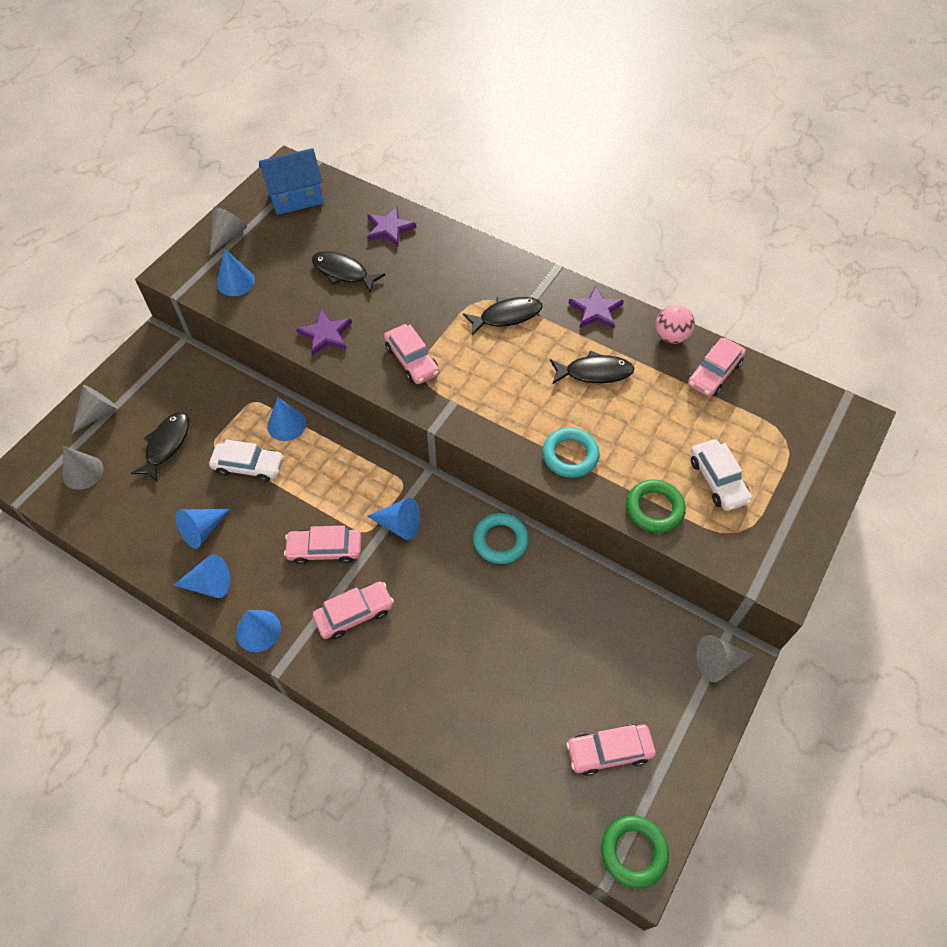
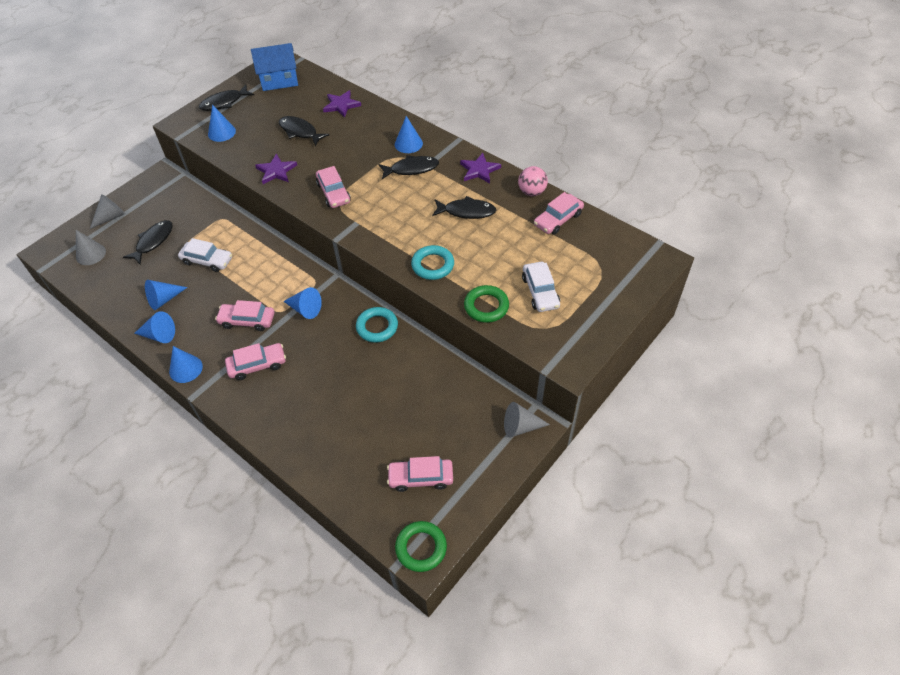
camera: 10 degrees right, 5 degrees down
(228, 236) = (224, 102): grey cone -> black fish
(286, 424) = (241, 235): blue cone -> blue cone (408, 144)

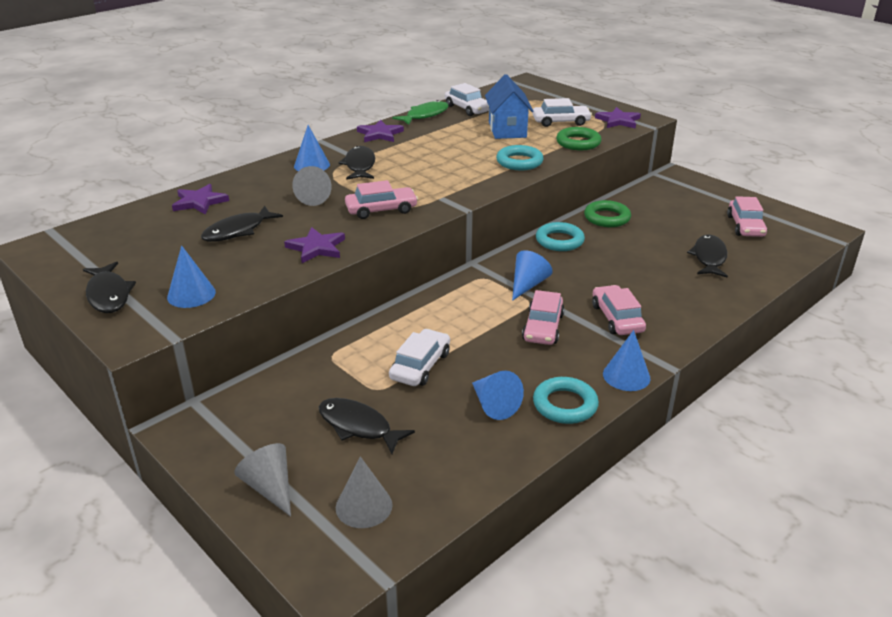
camera: 85 degrees left, 20 degrees down
(159, 335) = (565, 405): blue cone -> turquoise ring
(279, 81) = (94, 247): blue house -> blue house (507, 129)
(421, 548) = (817, 229): green ring -> green ring (607, 218)
(466, 211) = (443, 143): black fish -> black fish (709, 257)
(520, 427) = (678, 180): grey cone -> grey cone (315, 197)
(532, 192) = (425, 115): pink ball -> green fish
(555, 340) = (618, 121): none -> purple star
(558, 219) = (467, 109): pink car -> white car

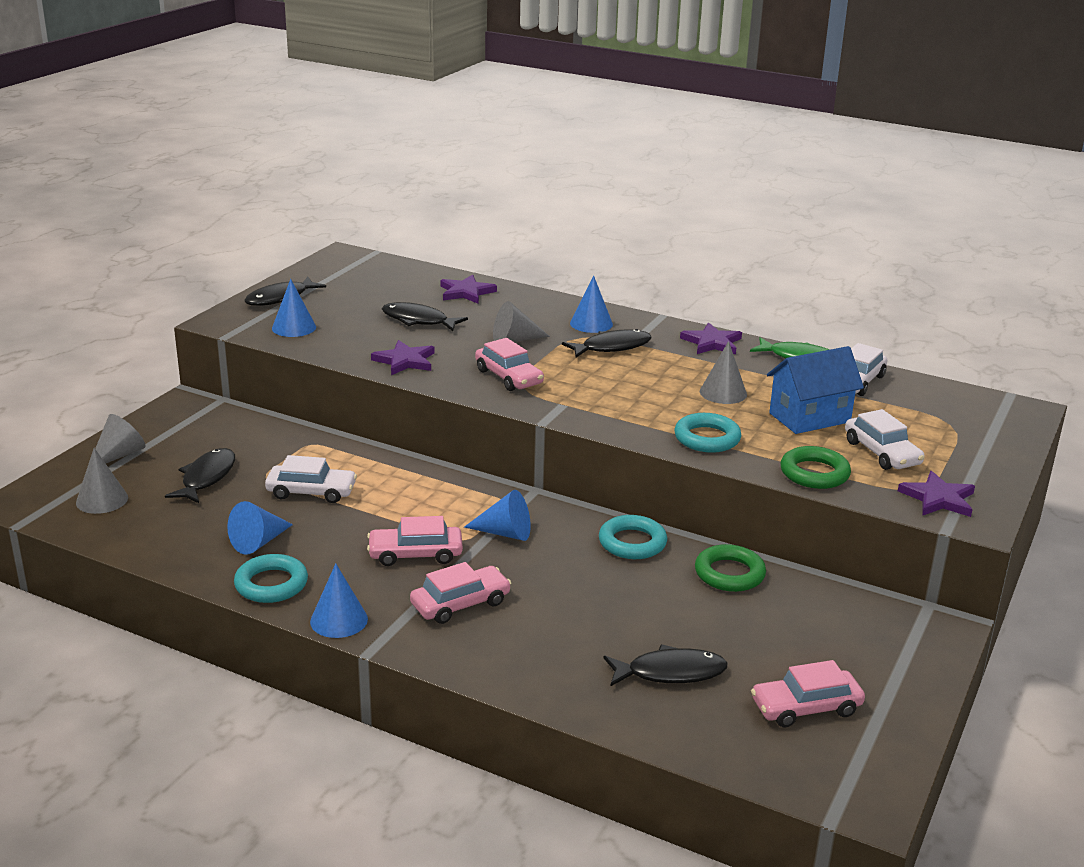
camera: 70 degrees right, 5 degrees down
(458, 145) = (723, 393): none -> grey cone

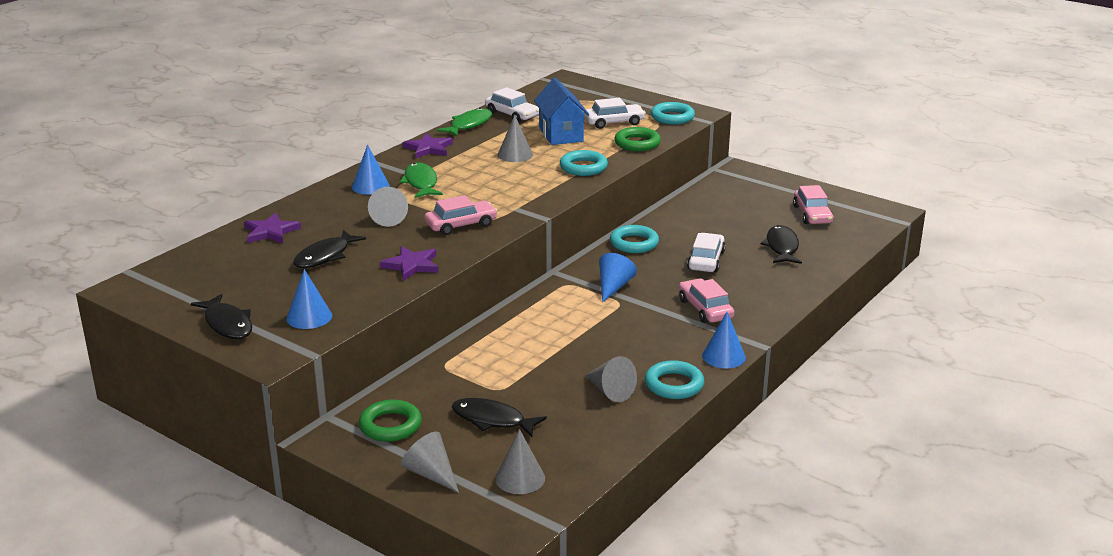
camera: 80 degrees left, 0 degrees up
(259, 542) = (610, 391): blue cone -> grey cone
(311, 492) = (532, 366): white car -> white car (706, 260)
(415, 554) = (638, 323): pink car -> none
(612, 347) = (421, 183): black fish -> green fish
(729, 574) = (676, 217): green ring -> green ring (390, 425)
(938, 498) = (672, 117): purple star -> turquoise ring

